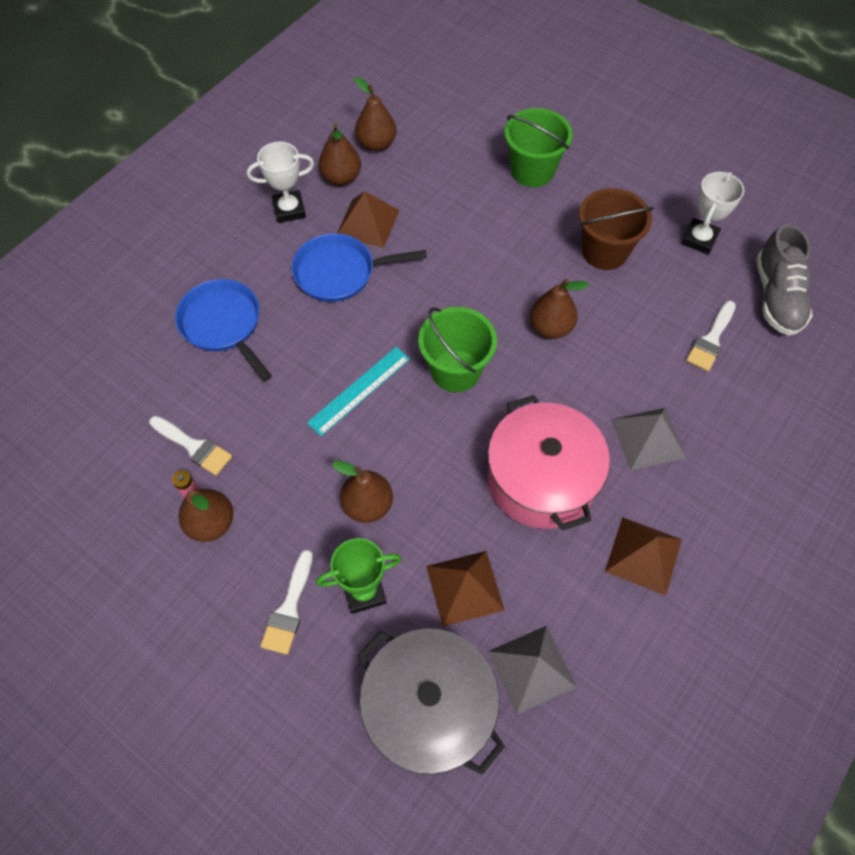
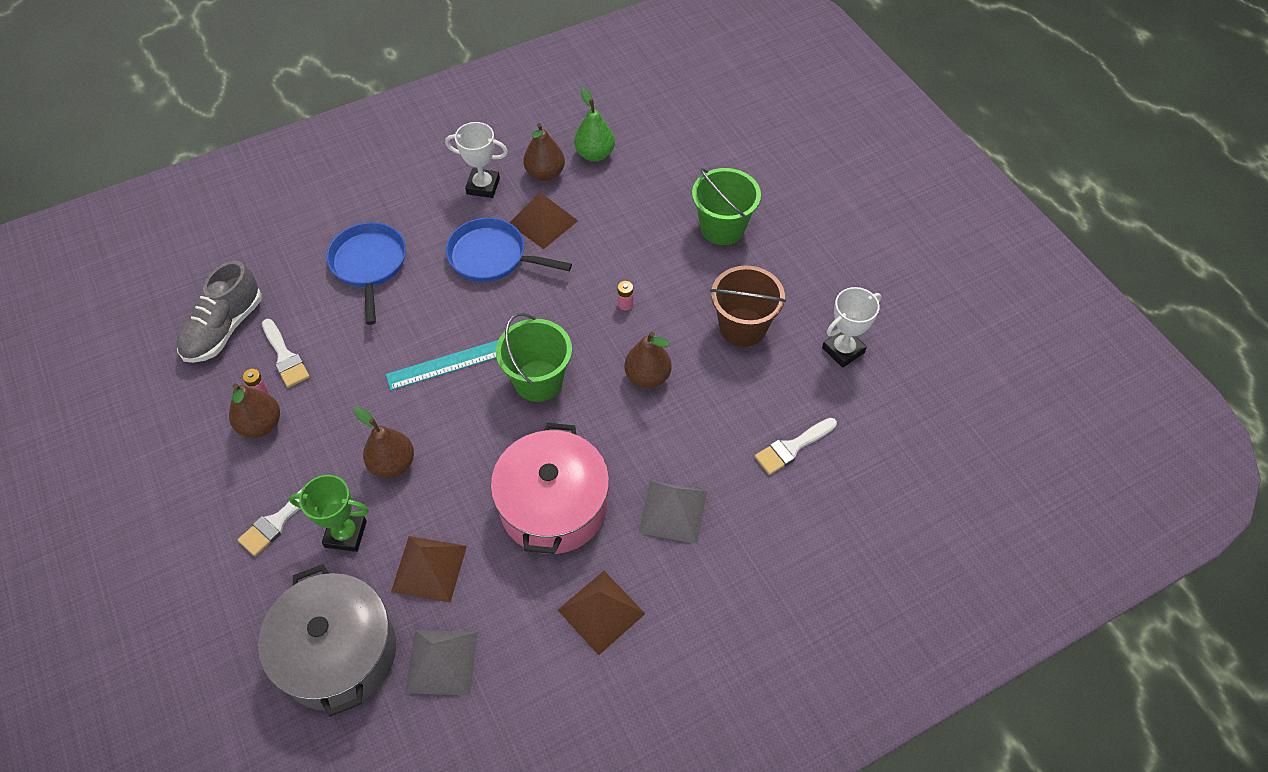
camera: 25 degrees right, 5 degrees down
(376, 144) = (595, 154): brown pear -> green pear
(490, 270) = (625, 304): none -> pink battery
(776, 297) = (885, 433): grey shoe -> grey shoe (224, 328)

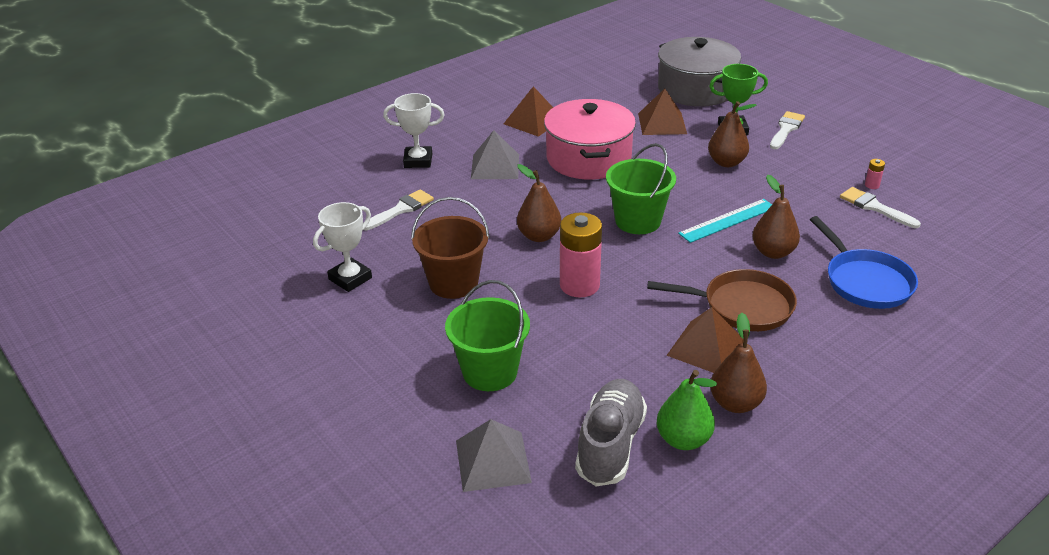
camera: 170 degrees right, 20 degrees down
(224, 328) = (950, 217): grey shoe -> grey shoe (610, 445)
(261, 425) = (850, 168): brown pear -> brown pear (773, 252)
(441, 661) = (628, 94): grey pyramid -> grey pyramid (493, 461)
(483, 186) = (803, 376): white trophy -> white trophy (418, 161)
(492, 257) = (741, 306): blue pan -> brown pan
(625, 304) = (579, 285): pink battery -> pink battery, size x2.45

